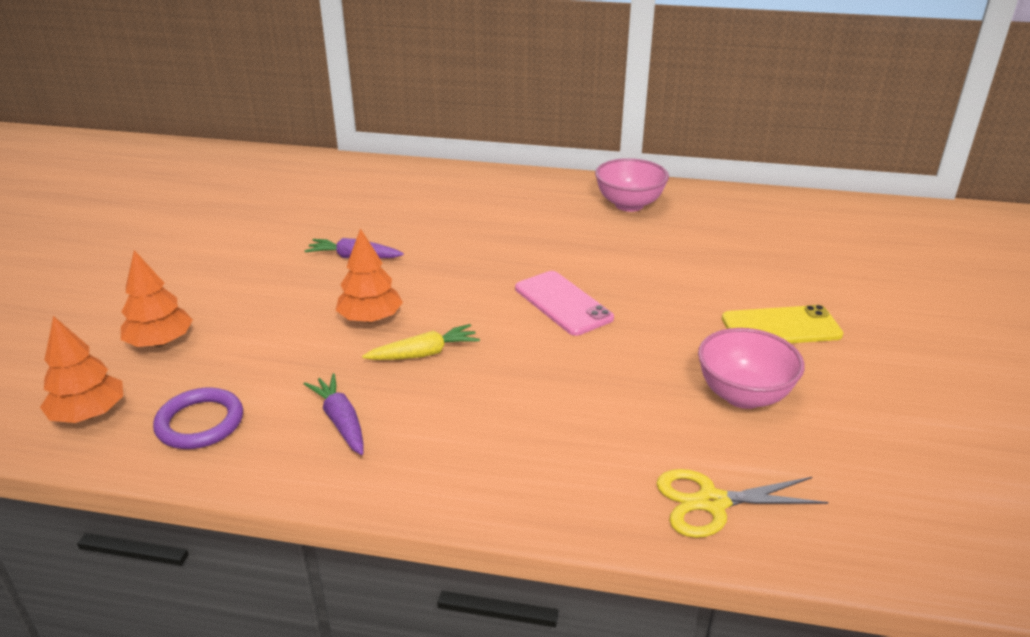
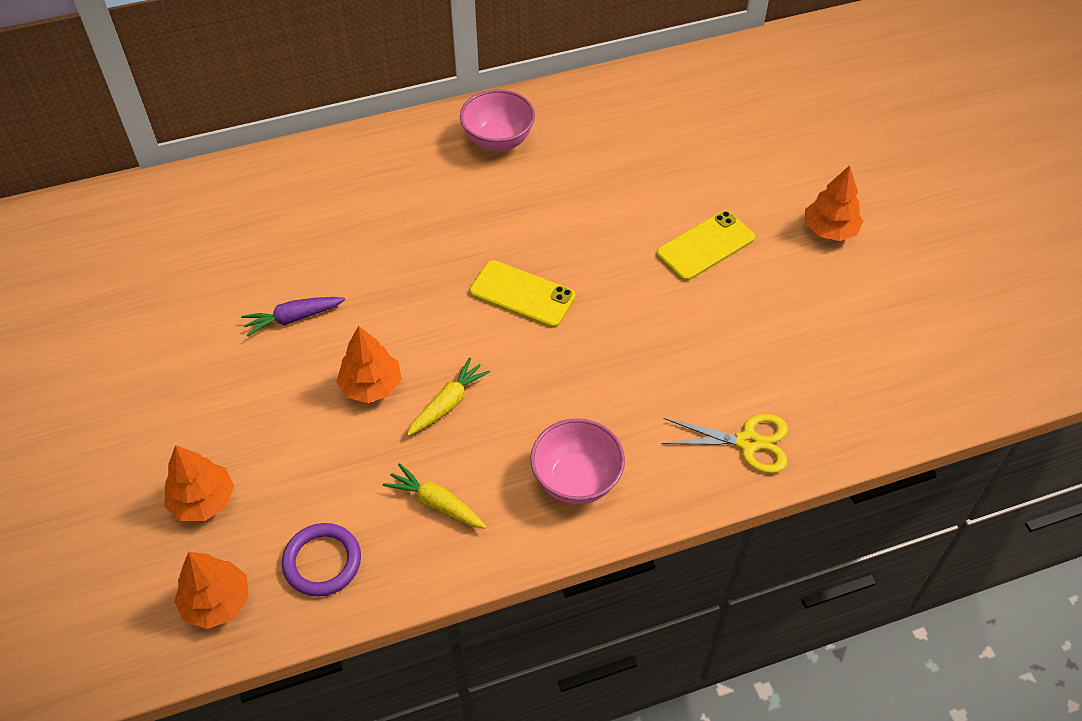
camera: 30 degrees left, 20 degrees up
(341, 421) = (436, 503): purple carrot -> yellow carrot
(563, 303) = (522, 294): pink phone -> yellow phone
(712, 502) = (747, 442): yellow scissors -> yellow scissors turned 135 degrees counterclockwise
(743, 395) = (716, 332): pink bowl -> pink bowl (576, 480)
(940, 358) = (829, 230): none -> orange tree

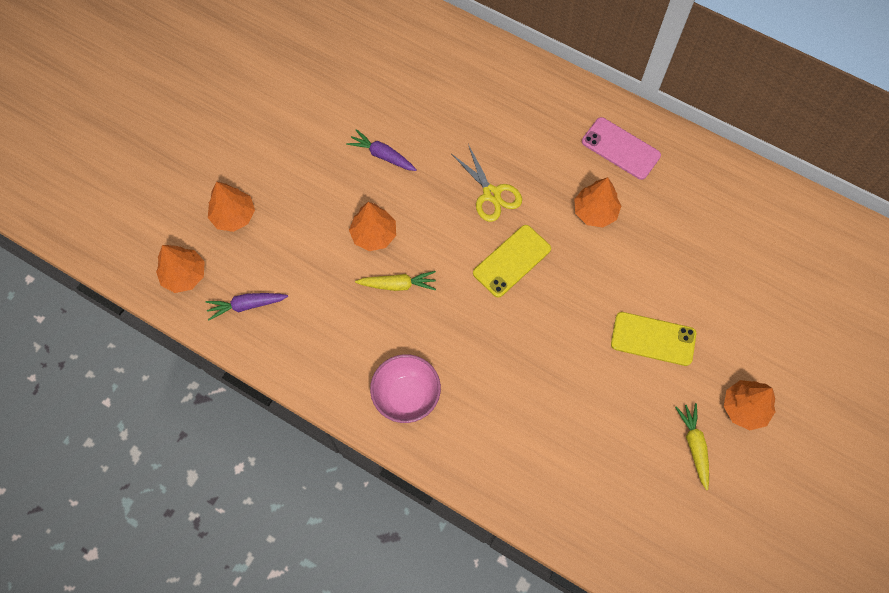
camera: 50 degrees right, 15 degrees up
(322, 562) = (246, 305): purple ring -> purple carrot
(436, 503) = (328, 333): yellow carrot -> yellow carrot (694, 445)
(498, 141) = (620, 148): pink bowl -> pink phone
(522, 294) = (512, 261): yellow phone -> yellow phone turned 60 degrees clockwise
(539, 200) = (595, 212): none -> orange tree
(747, 442) = (518, 476): yellow scissors -> yellow scissors (491, 194)

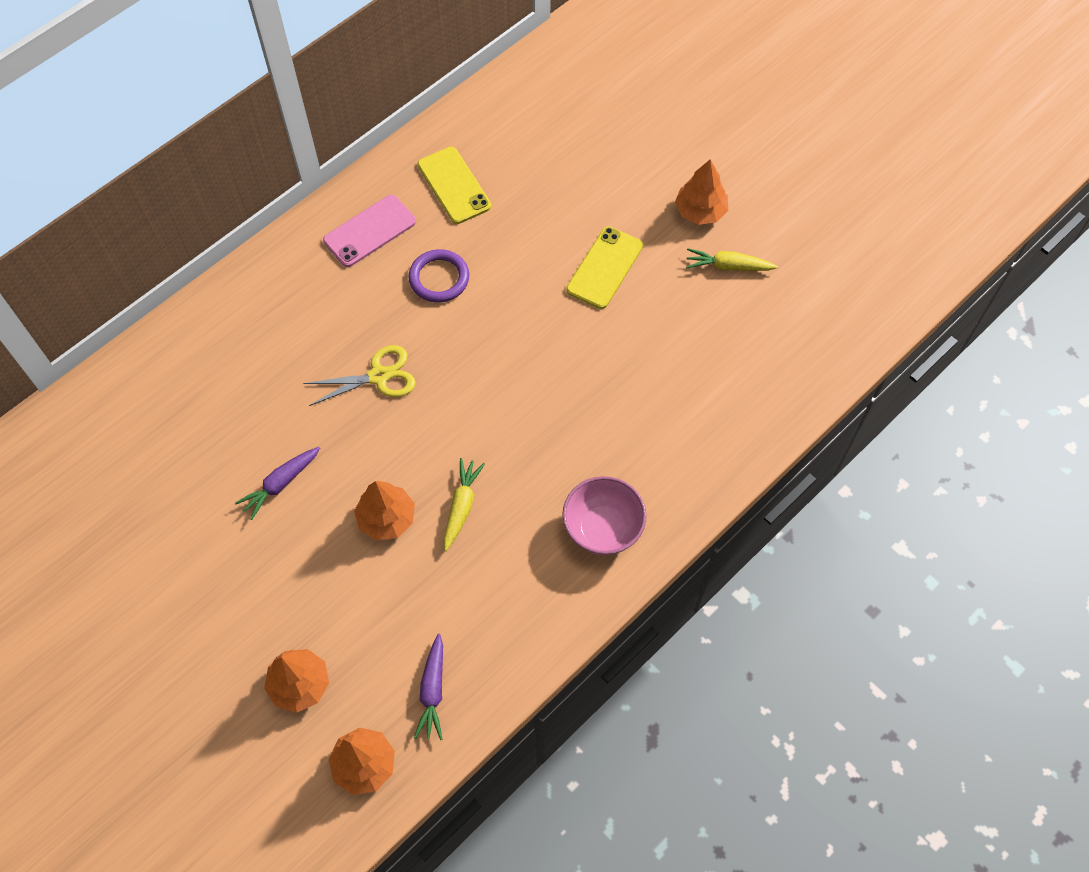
camera: 75 degrees left, 5 degrees down
(512, 261) = (471, 377): yellow phone -> yellow phone (454, 185)
(595, 212) = (439, 278): orange tree -> purple ring

